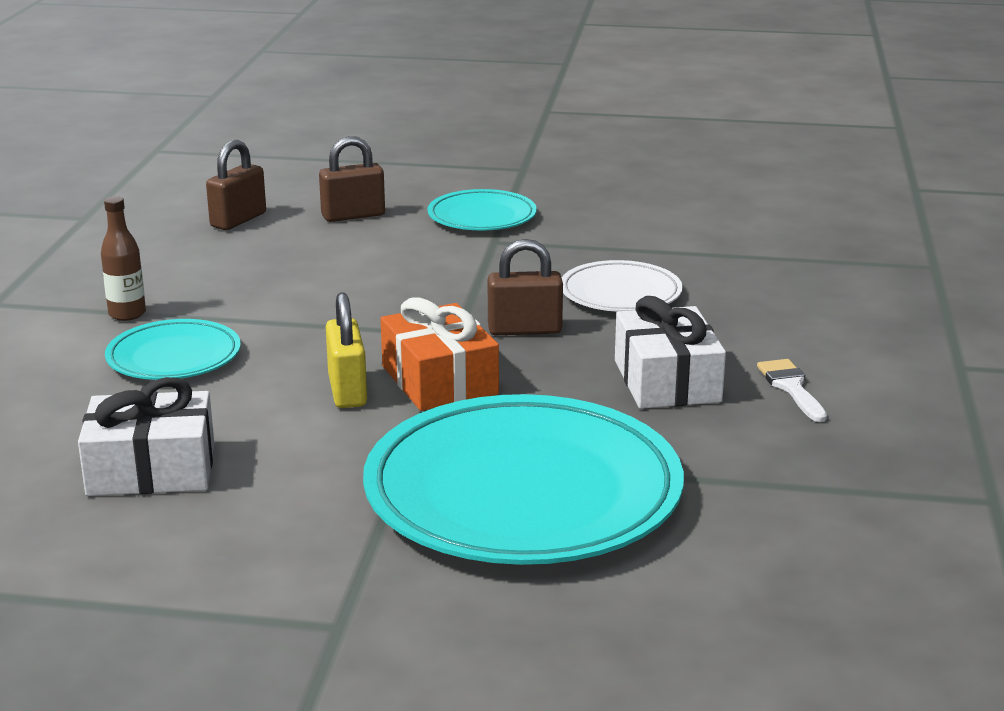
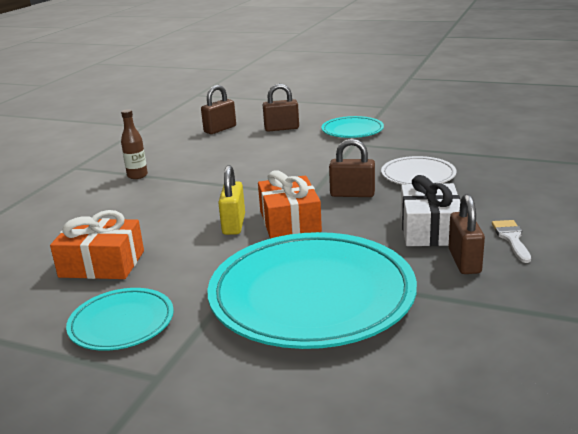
camera: 15 degrees right, 0 degrees up
(151, 469) = (102, 264): white gift -> orange gift
(174, 357) = (149, 200): turquoise plate -> turquoise plate (121, 323)
(732, 425) = (464, 261): none -> brown padlock

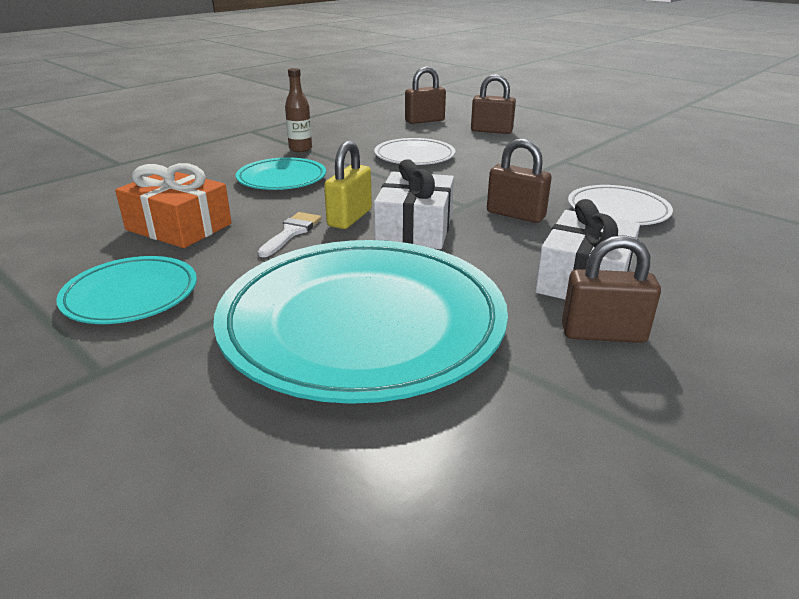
camera: 20 degrees right, 5 degrees up
(239, 163) = (414, 156): none -> white plate
(290, 221) = (415, 228): orange gift -> white gift
(352, 131) = (572, 147): turquoise plate -> turquoise plate (282, 179)
(464, 261) = (603, 334): brown padlock -> brown padlock turned 75 degrees clockwise
(511, 238) = (697, 320): white brush -> white brush (291, 232)

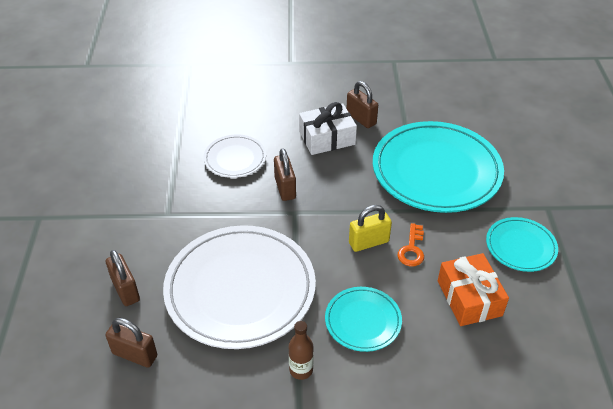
camera: 135 degrees left, 15 degrees up
(291, 232) = (412, 249): white brush -> orange key
(414, 156) = (240, 290): white plate -> white plate, size x2.03
(415, 228) = (347, 211): white gift -> none

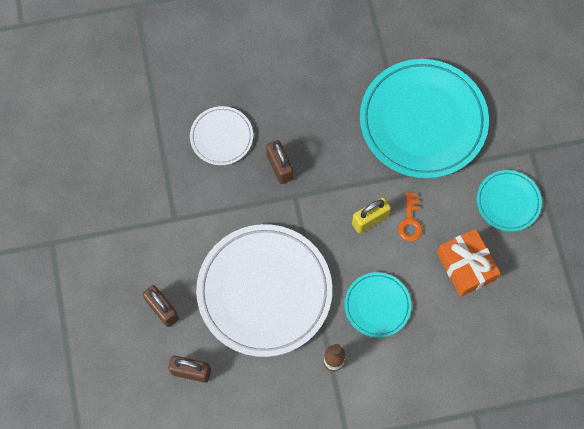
camera: 10 degrees left, 25 degrees up
(327, 138) = (308, 94): white gift -> none
(361, 119) = (338, 60): brown padlock -> none

